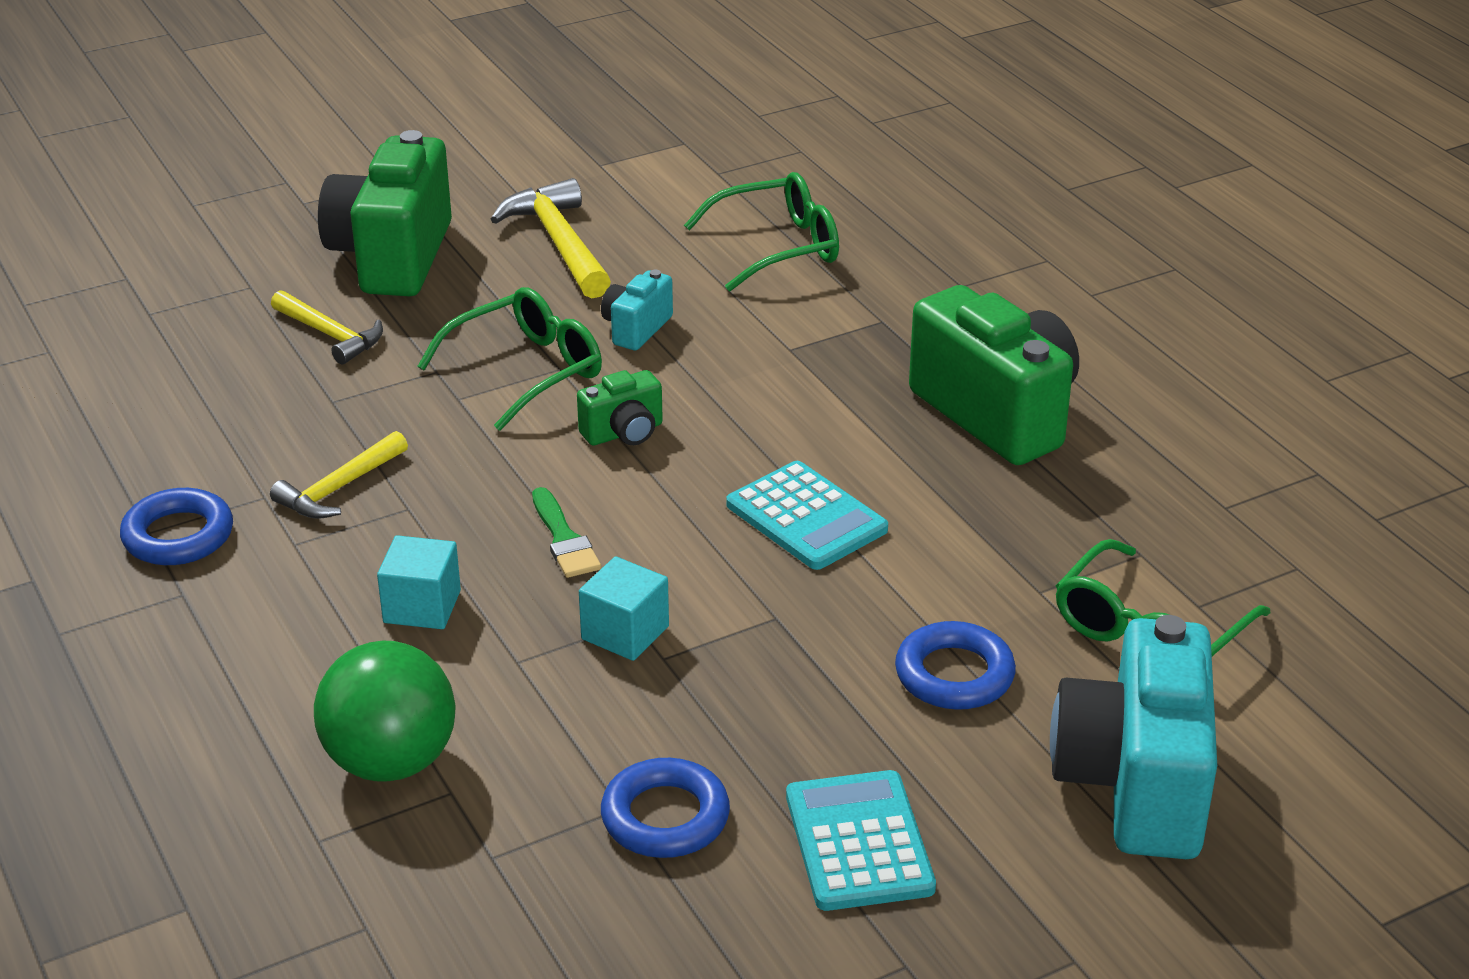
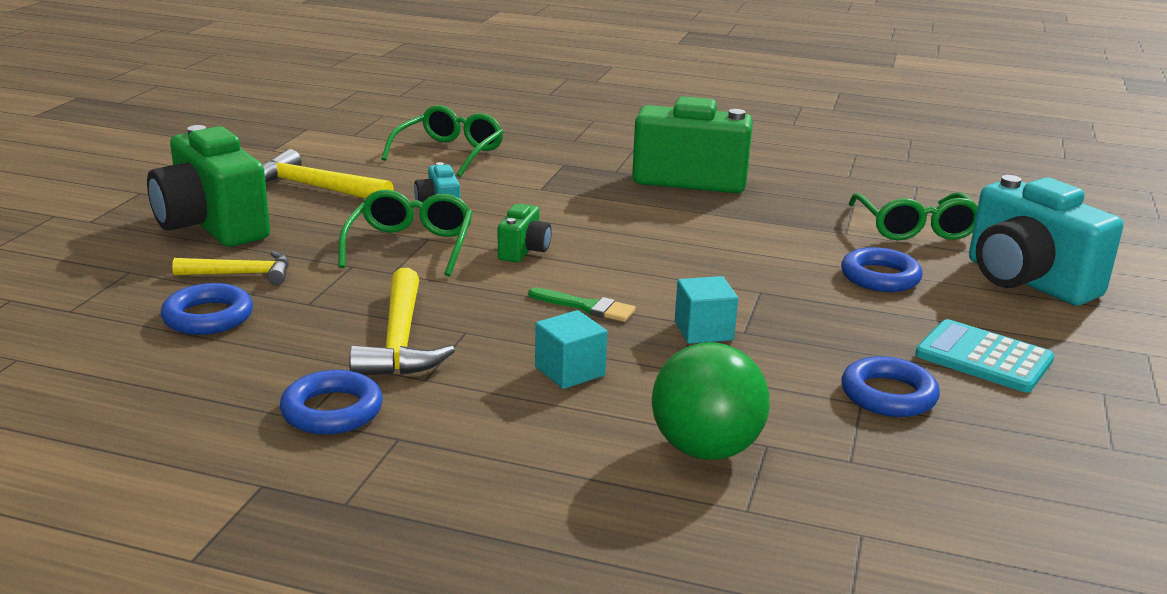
camera: 45 degrees left, 10 degrees down
(235, 375) = (208, 317): none -> blue ring
(339, 488) = (400, 341): yellow hammer -> yellow hammer, size x1.53
(806, 517) = (689, 248): turquoise calculator -> none

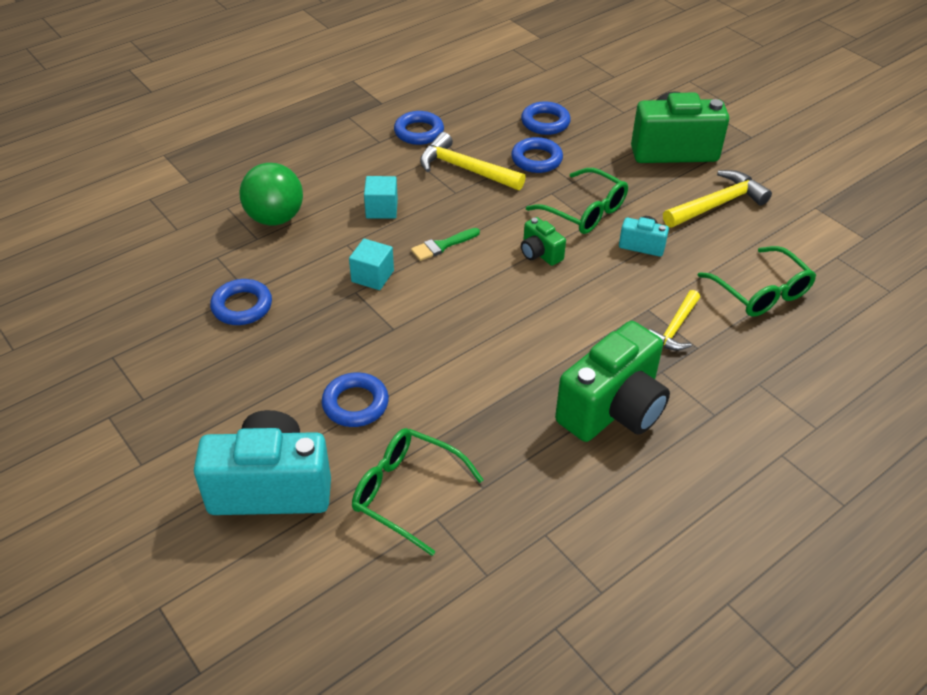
camera: 125 degrees right, 20 degrees up
(242, 274) = (591, 143): yellow hammer -> yellow hammer (675, 328)
(321, 299) = (536, 159): none -> blue ring
(983, 358) = (225, 375): turquoise calculator -> none

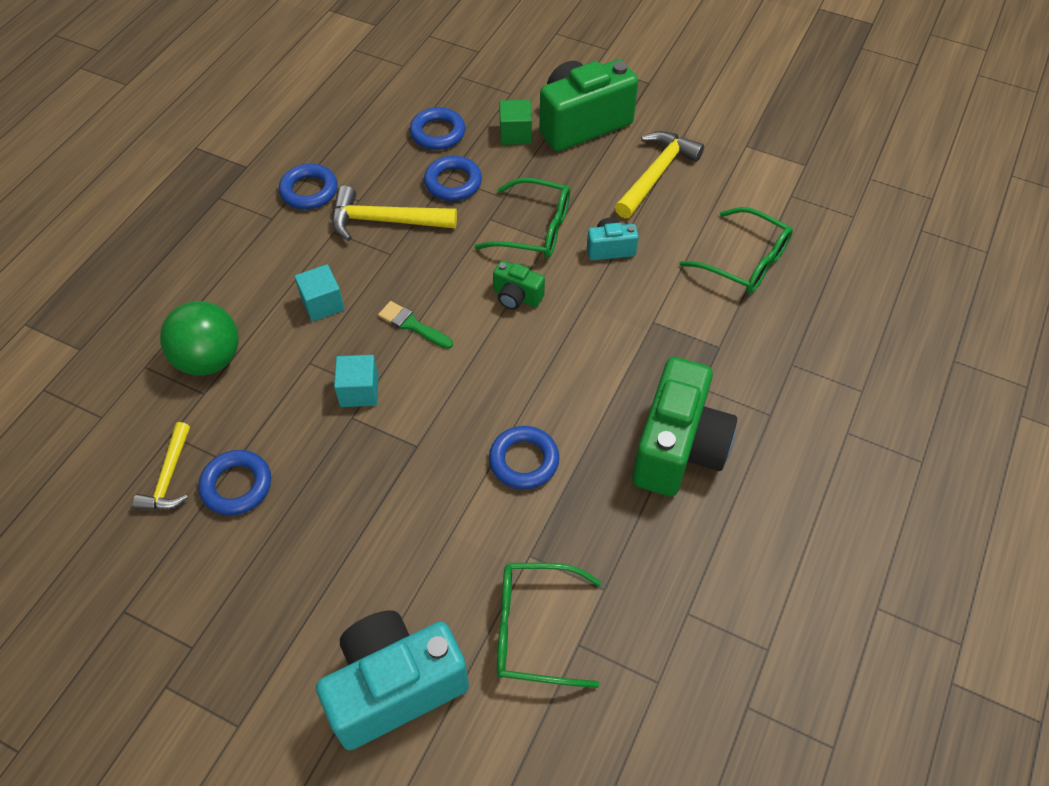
camera: 25 degrees left, 10 degrees up
(355, 404) = (427, 551): blue ring -> blue ring (524, 461)
(442, 245) = (412, 325): green brush -> green brush turned 90 degrees clockwise
(610, 141) = (515, 134): none -> green cube
(675, 328) = (688, 333): yellow hammer -> yellow hammer (169, 477)

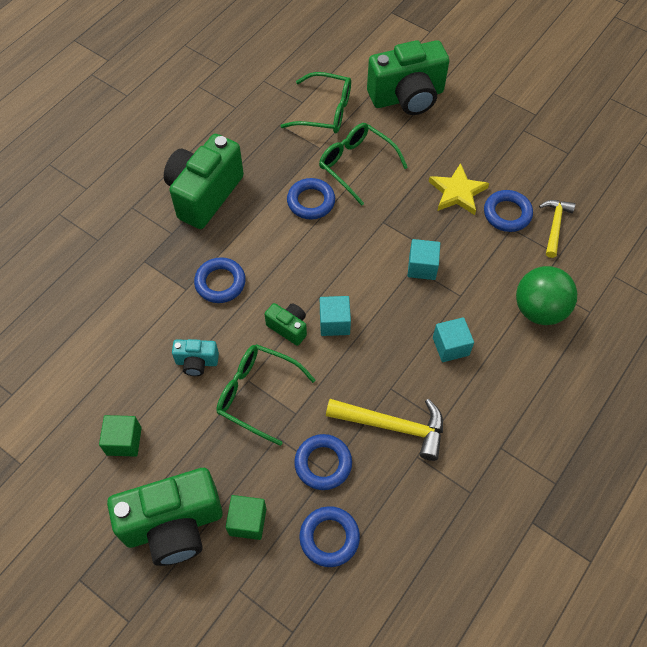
camera: 170 degrees left, 5 degrees up
(309, 191) = (466, 477): blue ring -> blue ring (220, 283)
(309, 509) = (457, 192): none -> yellow star
(395, 687) = (407, 97): turquoise camera -> green camera
(412, 325) = (377, 315): green brush -> none
(463, 309) = (334, 323): none -> turquoise cube
(656, 174) = (124, 441): yellow hammer -> green cube
(744, 261) = (88, 331): green glasses -> green glasses (356, 165)

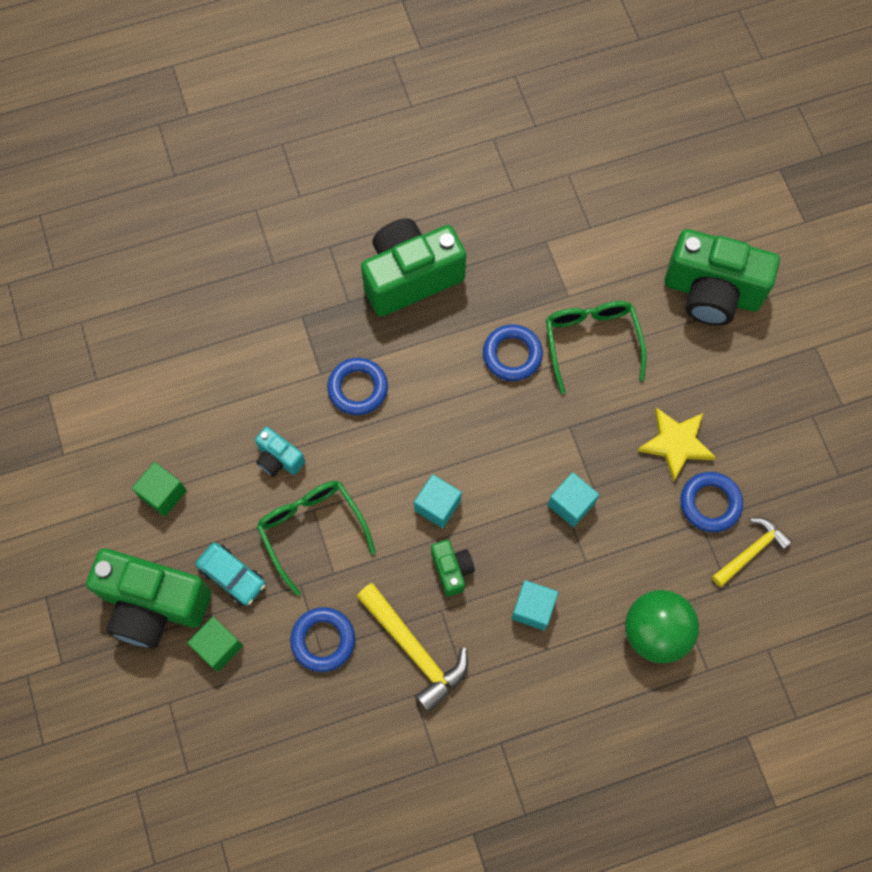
camera: 35 degrees right, 10 degrees up
(221, 464) = (232, 576): none -> turquoise car
(288, 327) = (389, 481): green camera -> green camera (452, 569)
(325, 111) = (606, 255): green glasses -> none
(329, 537) = (278, 713): blue ring -> none

